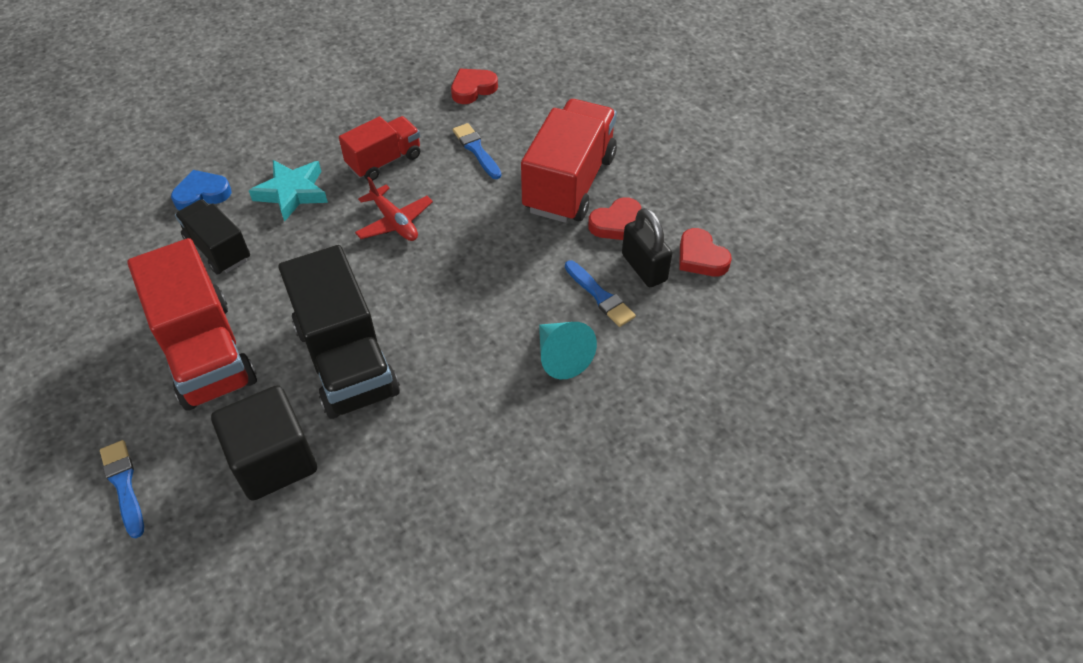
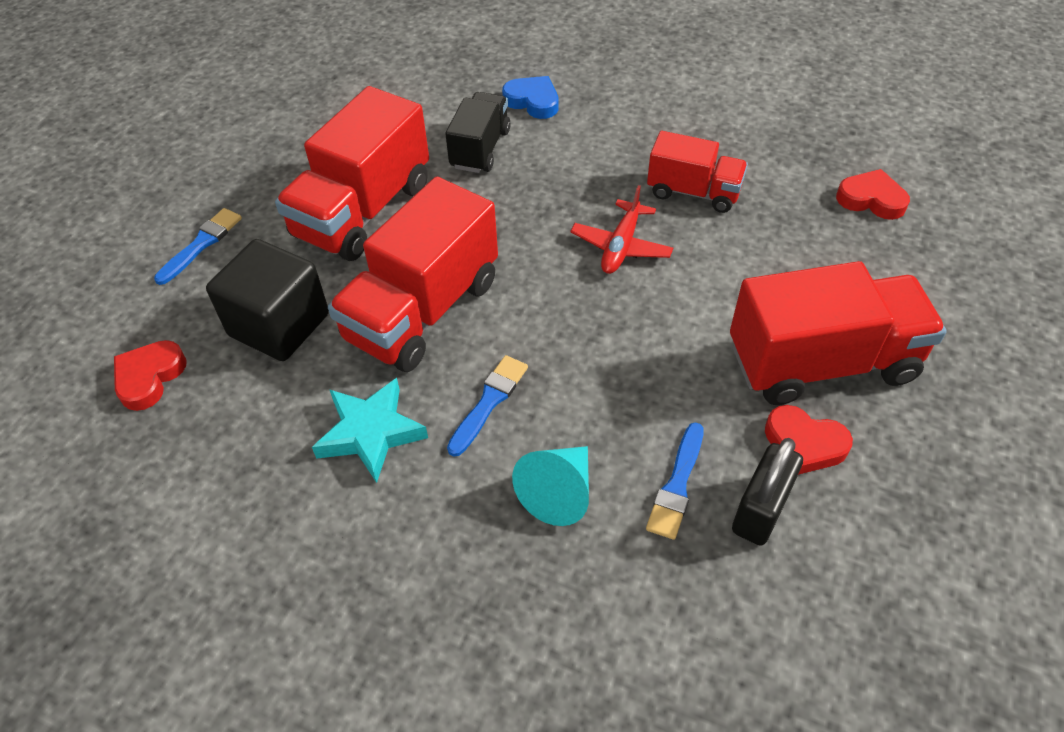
camera: 60 degrees right, 0 degrees up
(292, 193) = (589, 154): turquoise star -> turquoise star (371, 433)
(347, 360) = (423, 310): black truck -> red truck
(476, 150) = (784, 253): blue brush -> blue brush (489, 402)
(701, 257) = (836, 568): red heart -> red heart (149, 377)

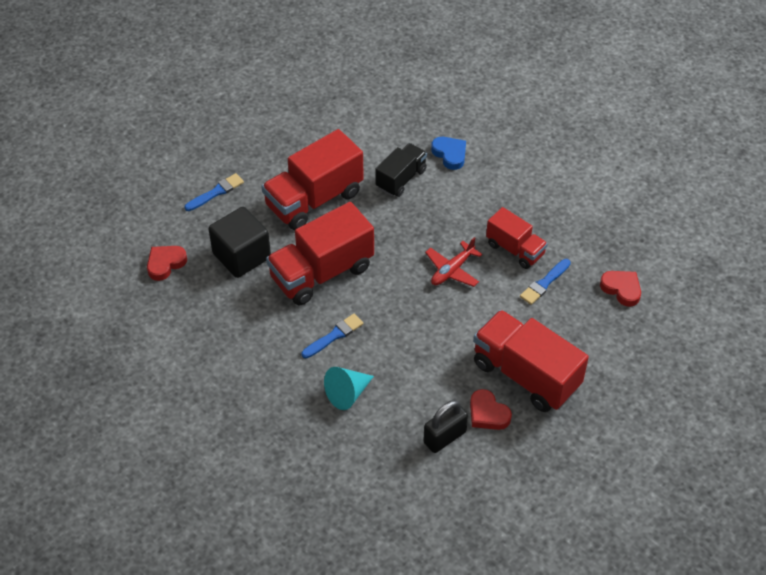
camera: 20 degrees right, 0 degrees up
(371, 433) = (266, 331): turquoise star -> none
(677, 485) = (409, 411): blue brush -> blue brush (544, 283)
(821, 362) = (525, 375): red truck -> red truck turned 150 degrees counterclockwise

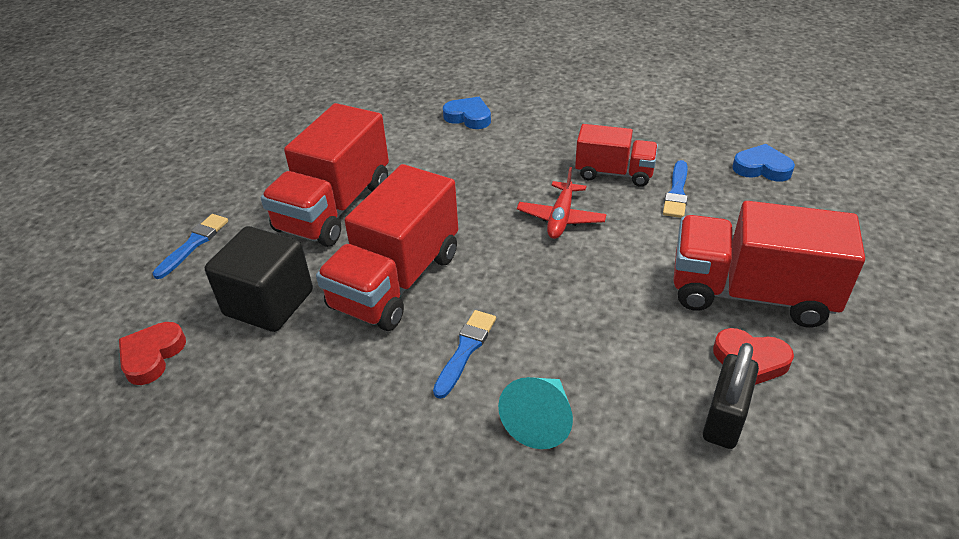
camera: 25 degrees left, 10 degrees down
(401, 179) = (429, 154): black truck -> none
(621, 289) = (762, 168): red heart -> blue heart

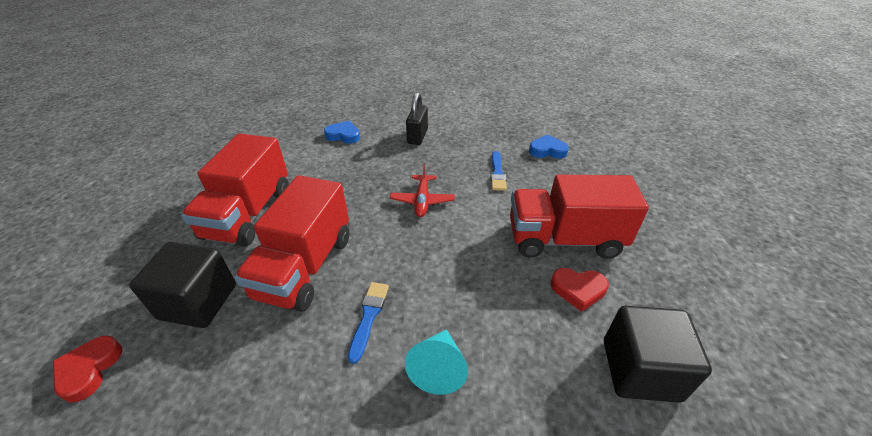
camera: 15 degrees left, 0 degrees up
(193, 244) = (128, 259): blue brush -> none
(614, 173) = (452, 164): red truck -> none
(724, 419) = (573, 340): black padlock -> black padlock (417, 136)
(806, 468) = (640, 370): none -> black cube

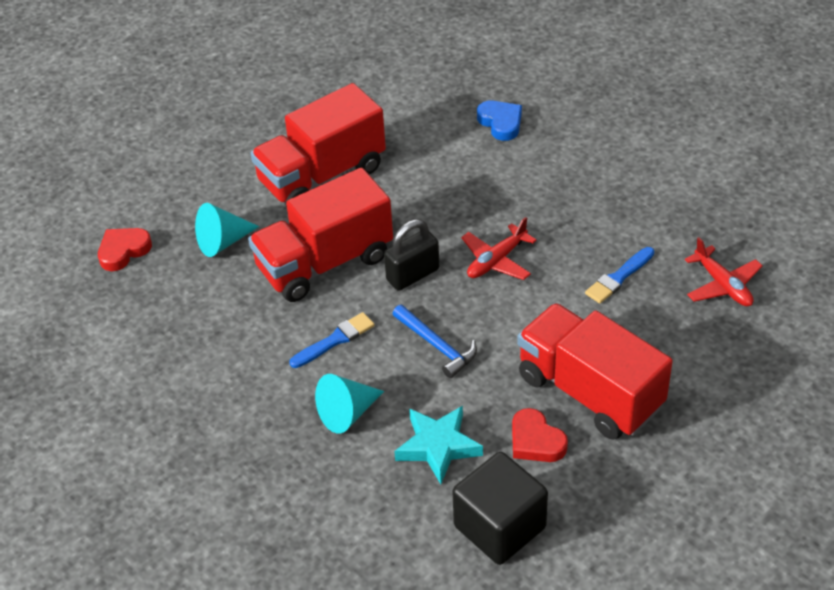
camera: 45 degrees right, 5 degrees up
(198, 302) = (222, 242): black cube -> turquoise cone
(417, 136) = (585, 172): black padlock -> black padlock (412, 275)
(446, 272) = (437, 346): none -> blue hammer
(529, 342) = (438, 446): none -> turquoise star
(547, 150) = (722, 285): blue heart -> red plane

